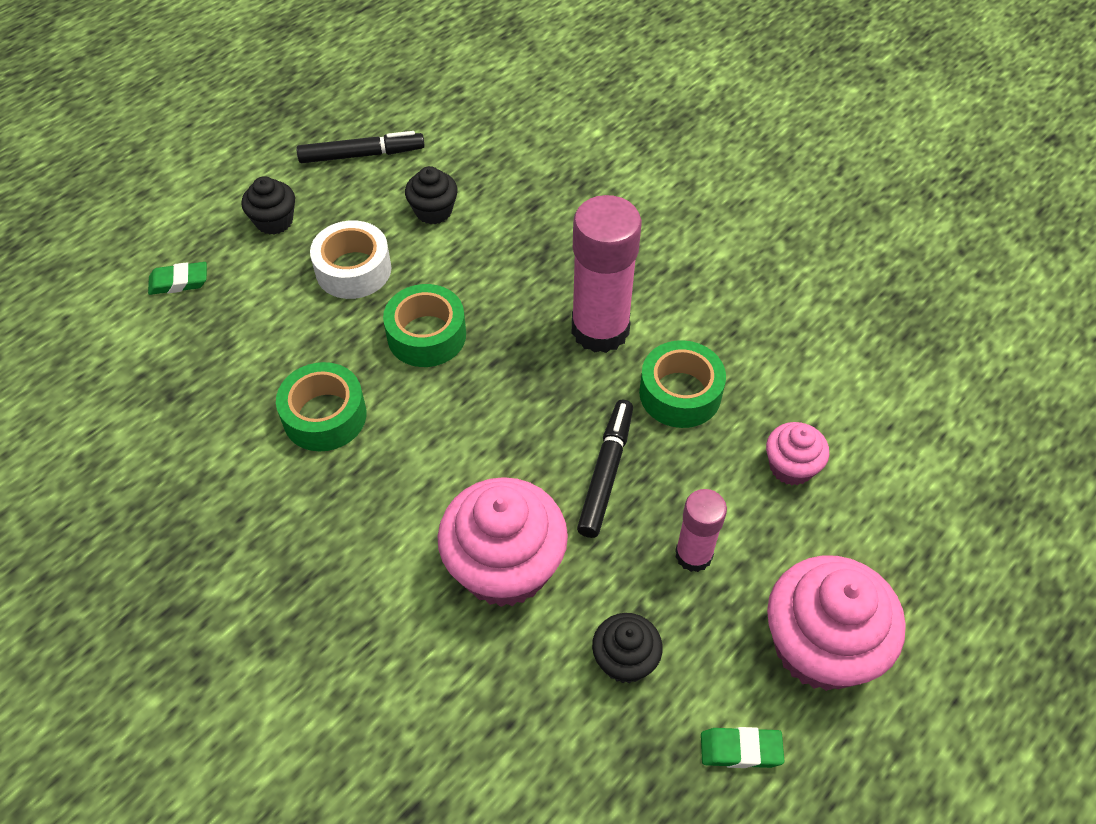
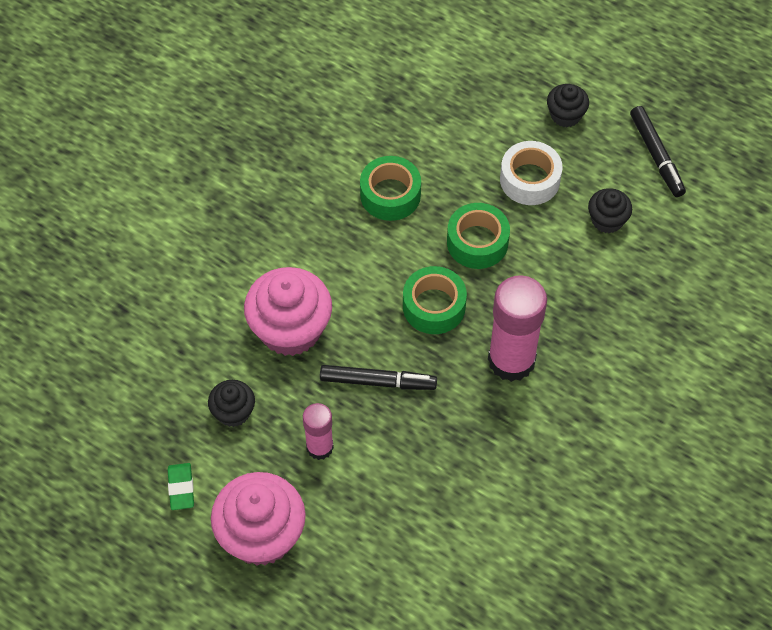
camera: 80 degrees right, 5 degrees up
(179, 282) = (489, 73): green eraser -> none
(680, 393) = (461, 424): green tape -> green tape (434, 306)
(791, 467) = (408, 509): pink cupcake -> none

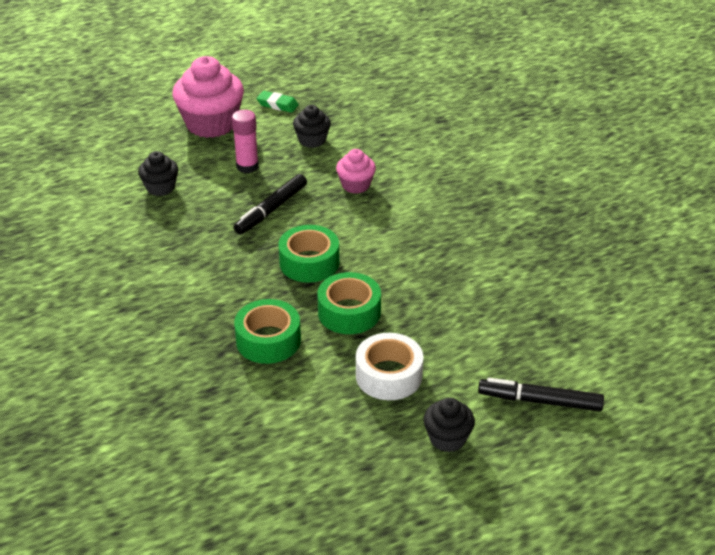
camera: 120 degrees right, 20 degrees down
(290, 329) = (355, 185): pink cupcake -> pink cupcake, size x0.53
(390, 195) = (441, 280): green tape -> green tape (268, 340)
(511, 360) = (220, 284): pink glue stick -> none
(607, 220) = (300, 408): black cupcake -> black cupcake (160, 187)
(656, 156) = (344, 487): black marker -> black marker (539, 401)

